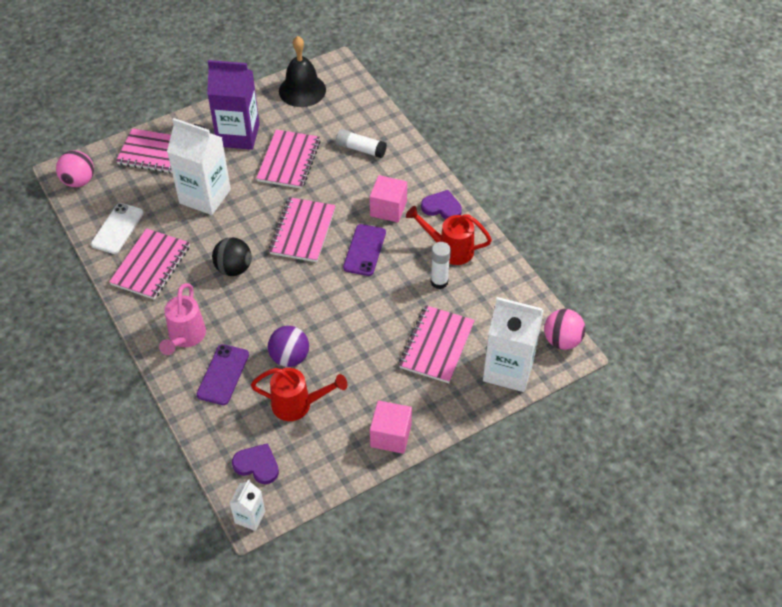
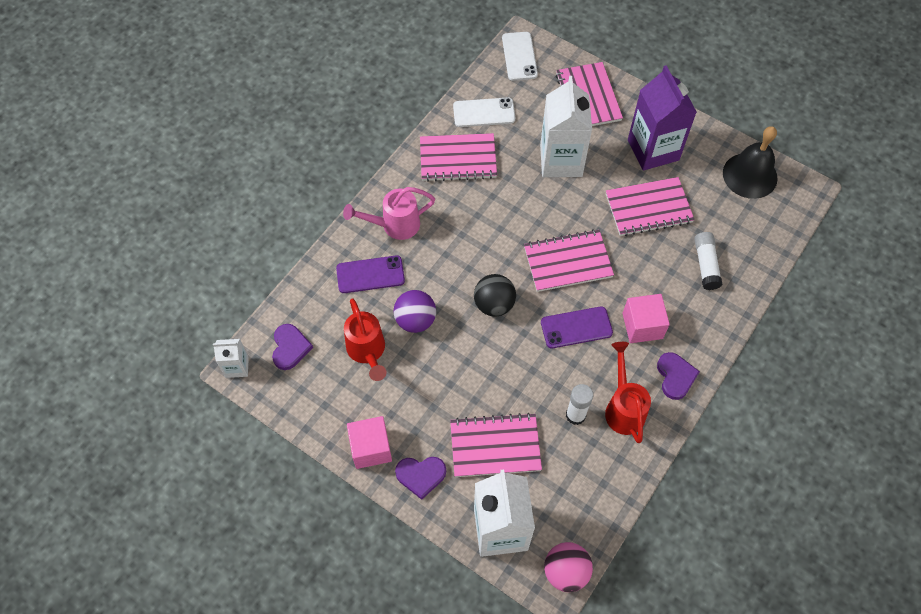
camera: 65 degrees right, 10 degrees up
(79, 181) = (519, 56): pink ball -> white phone
(234, 268) = (491, 225): black ball -> black ball (494, 304)
(435, 407) = (421, 475): none -> purple heart

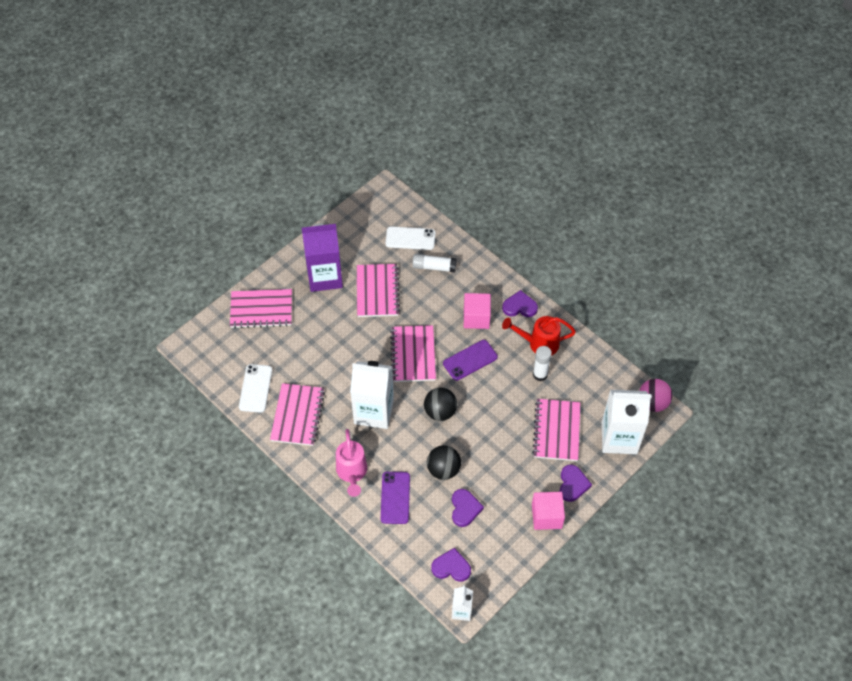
camera: 80 degrees left, 5 degrees down
(367, 351) = (465, 508): red watering can -> purple heart
(415, 320) = (443, 469): purple ball -> black ball
(519, 56) = (203, 351): white phone -> white phone (410, 238)
(561, 160) = (318, 341): white carton -> white carton (374, 411)
(576, 327) = (470, 360): purple phone -> purple phone turned 60 degrees clockwise
(750, 175) = (364, 221): black bell -> none

